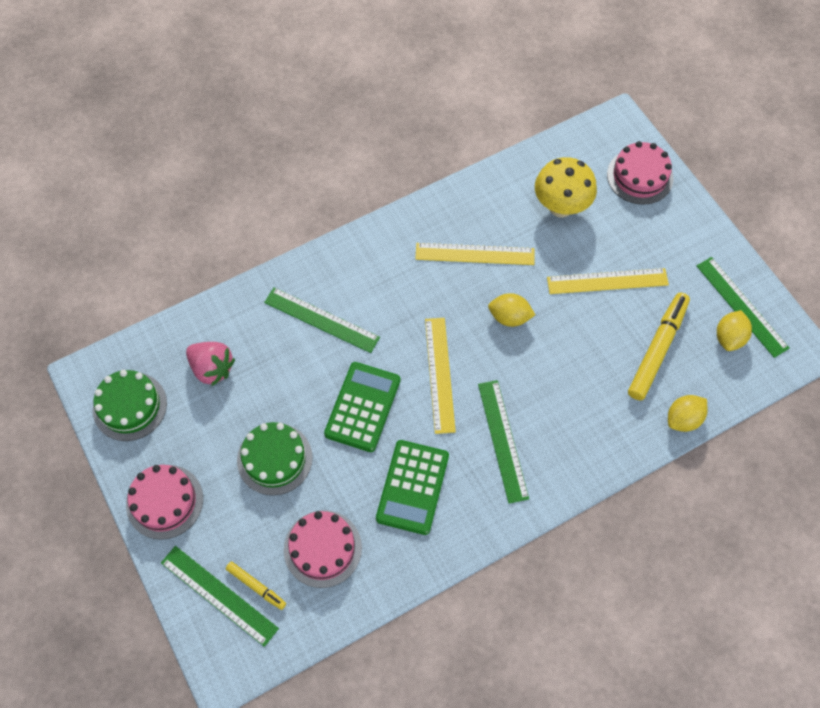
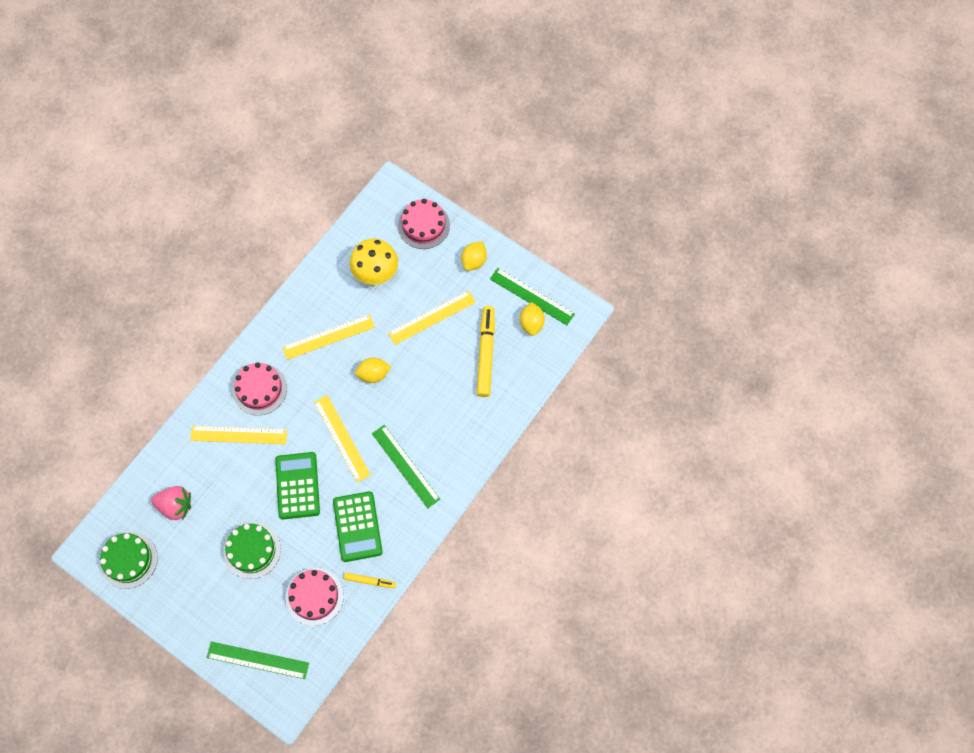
camera: 25 degrees left, 5 degrees up
(164, 501) = (188, 615): pink cake -> pink cake (259, 389)
(256, 586) = (281, 642): yellow marker -> yellow marker (370, 581)
(321, 320) = (239, 435): green ruler -> yellow ruler
(683, 419) = (522, 396): yellow lemon -> yellow lemon (474, 261)

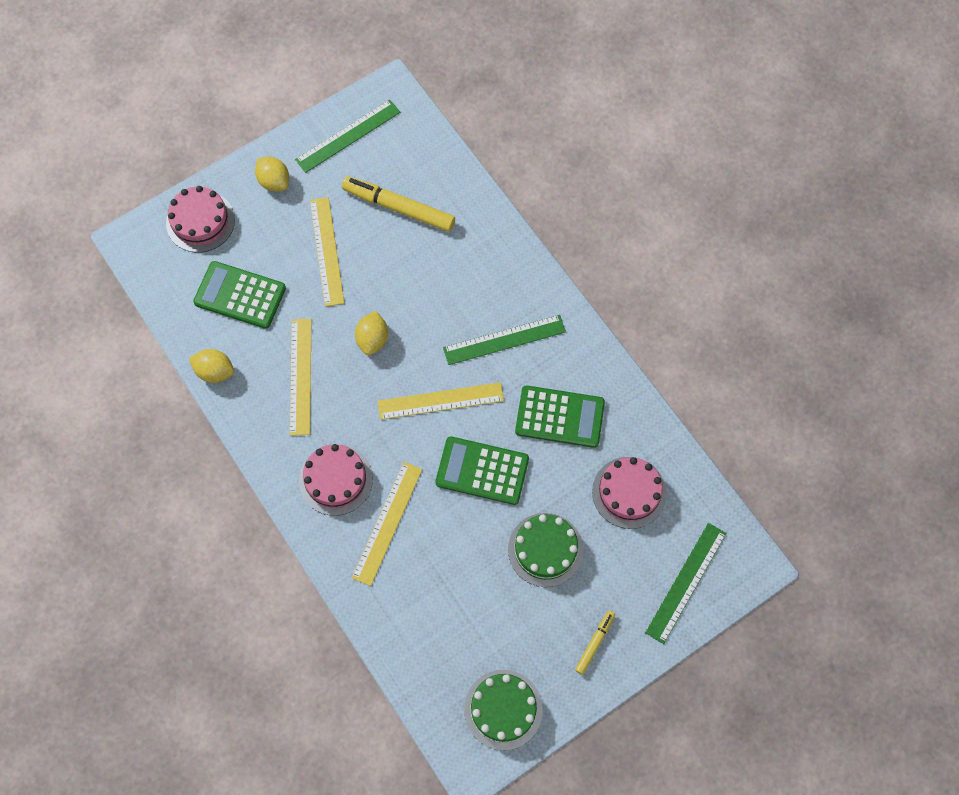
camera: 70 degrees left, 0 degrees up
(175, 506) = (452, 629): pink strawberry -> none
(370, 581) = (631, 423): yellow marker -> yellow marker (595, 643)
(376, 273) = (240, 295): yellow mushroom -> green calculator
(531, 323) = (382, 147): yellow lemon -> yellow lemon (215, 371)

